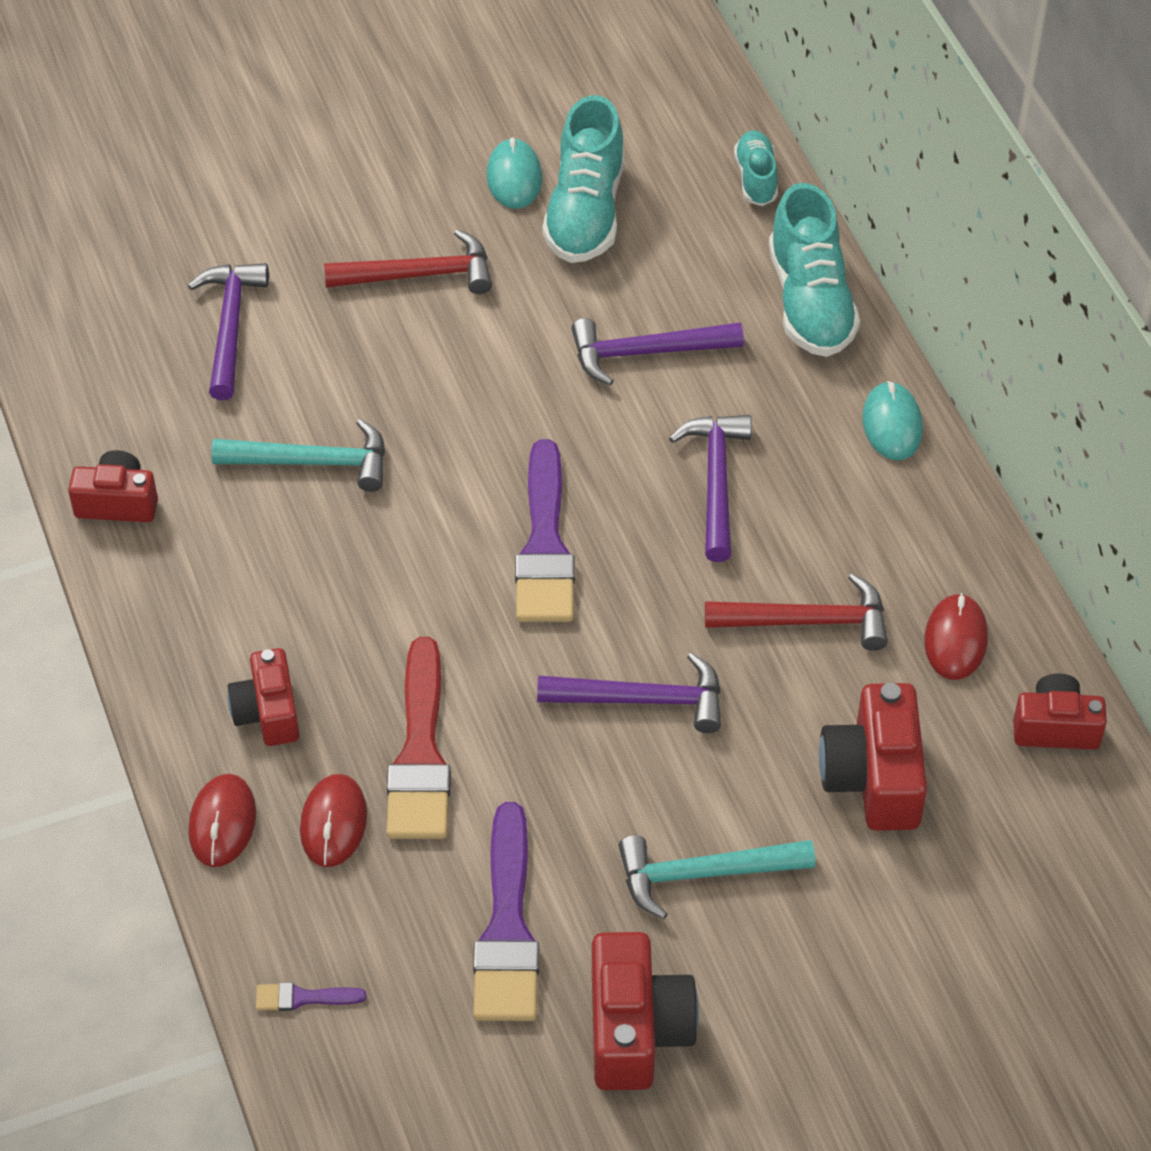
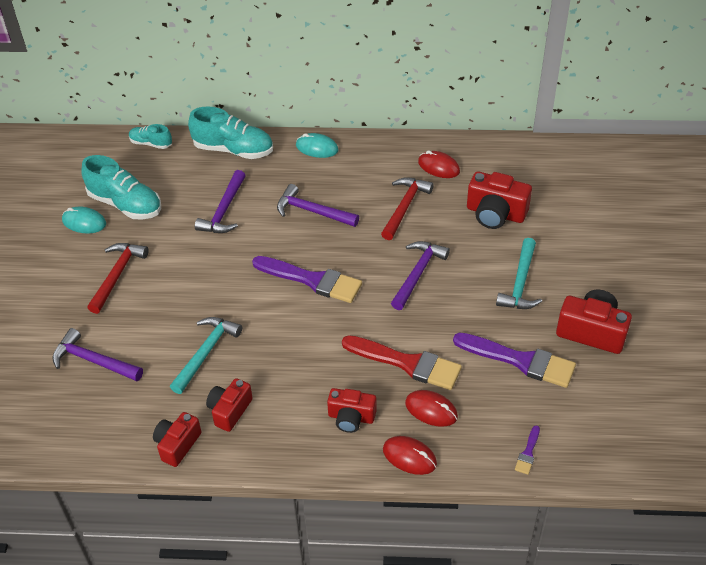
camera: 65 degrees left, 5 degrees down
(1055, 727) = (496, 154): red camera -> red camera (229, 410)

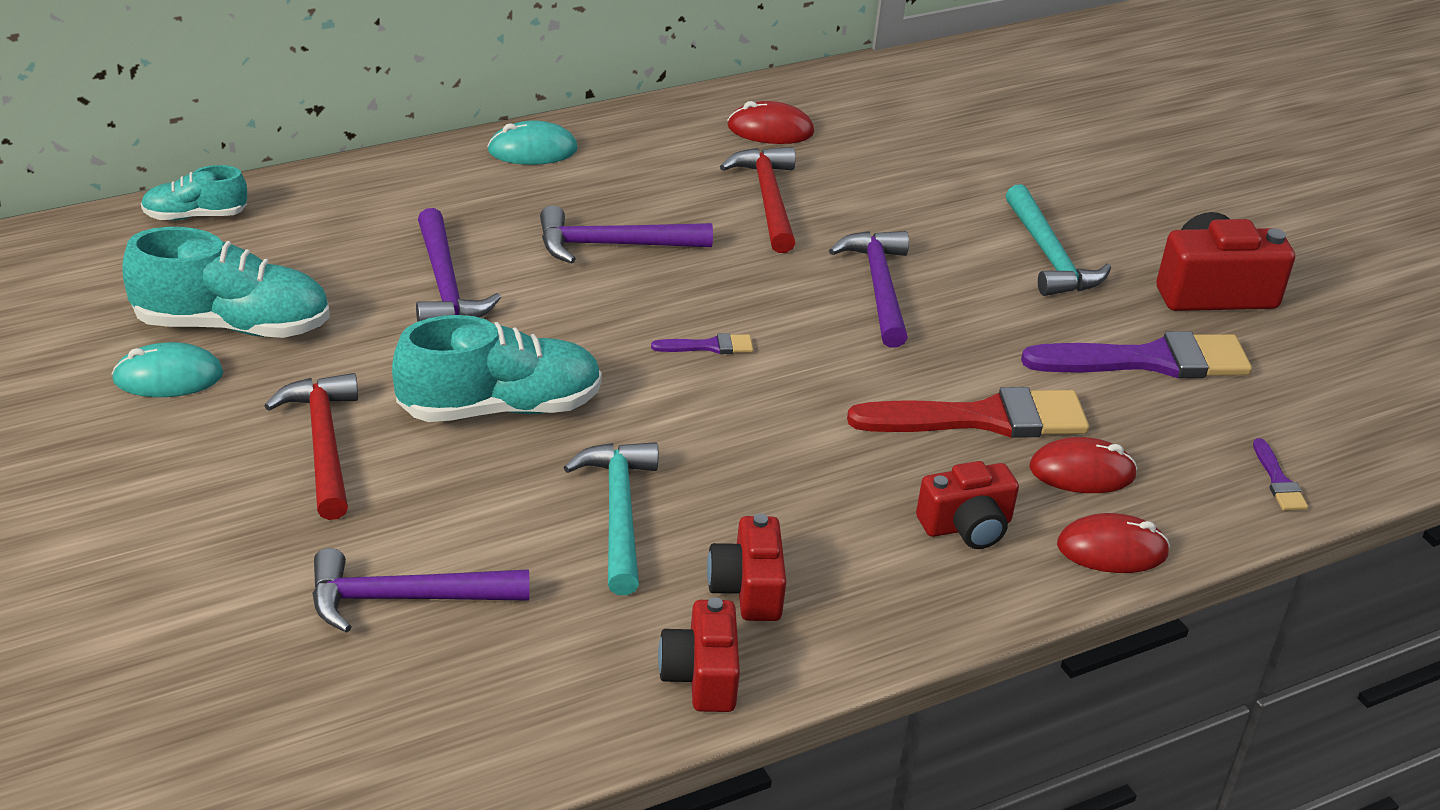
camera: 35 degrees left, 10 degrees down
(233, 150) = (375, 188): turquoise shoe -> turquoise shoe (499, 407)
(312, 280) = (708, 346): purple brush -> purple brush, size x0.44
(495, 213) = (922, 172): red camera -> none

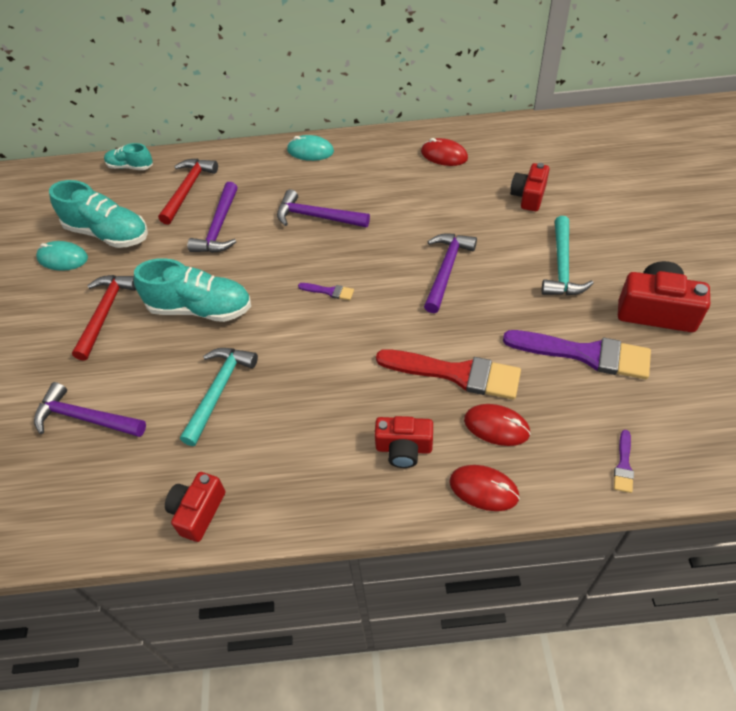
camera: 30 degrees right, 15 degrees up
(747, 588) = (256, 459): red camera -> red camera (528, 196)
(768, 199) = (417, 200): red hammer -> red hammer (188, 189)

